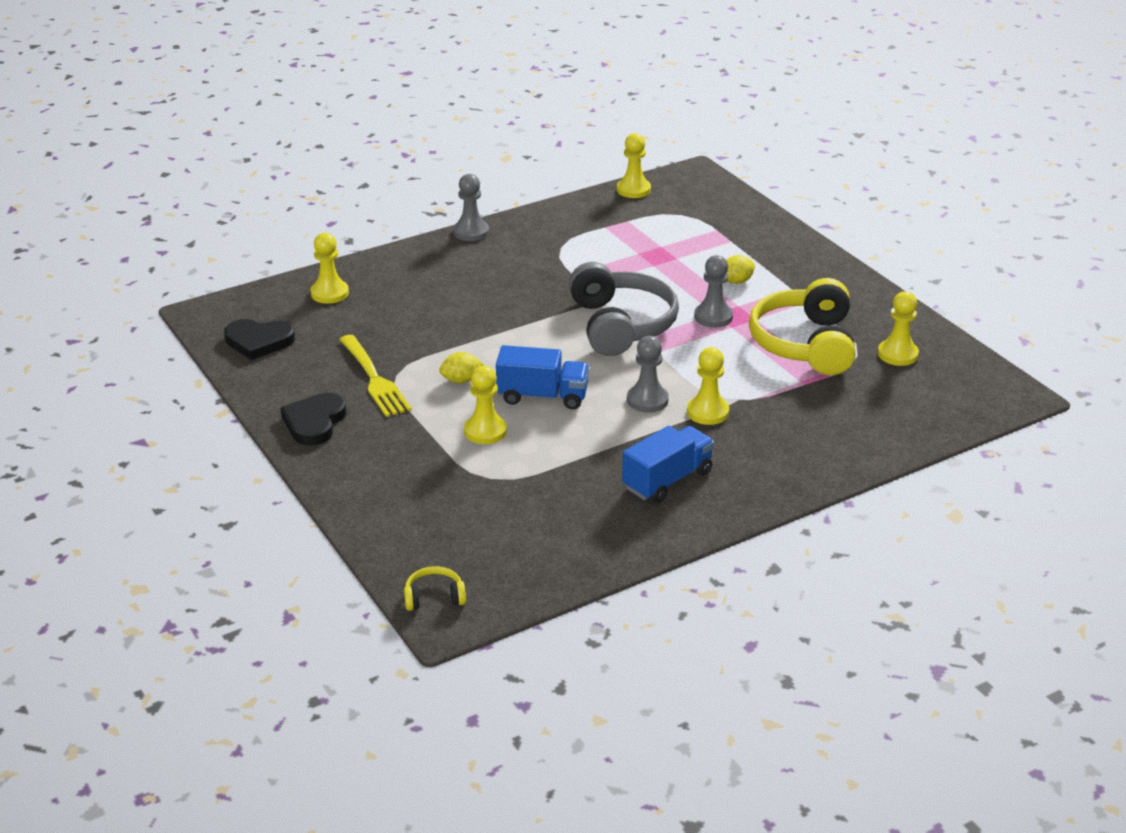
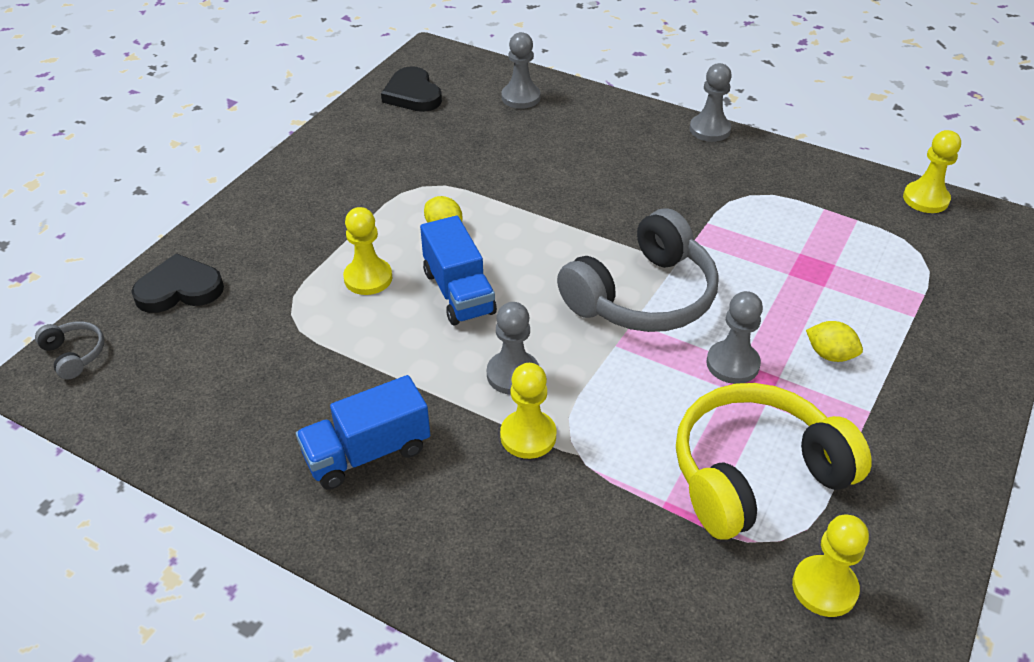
camera: 60 degrees right, 10 degrees up
(314, 422) = (312, 172): black heart -> black heart (179, 289)
(329, 293) = (520, 97): yellow pawn -> grey pawn
(374, 379) = (405, 176): yellow fork -> none
(434, 597) = (74, 355): yellow headphones -> grey headphones
(667, 480) = (367, 452): blue truck -> blue truck turned 135 degrees clockwise

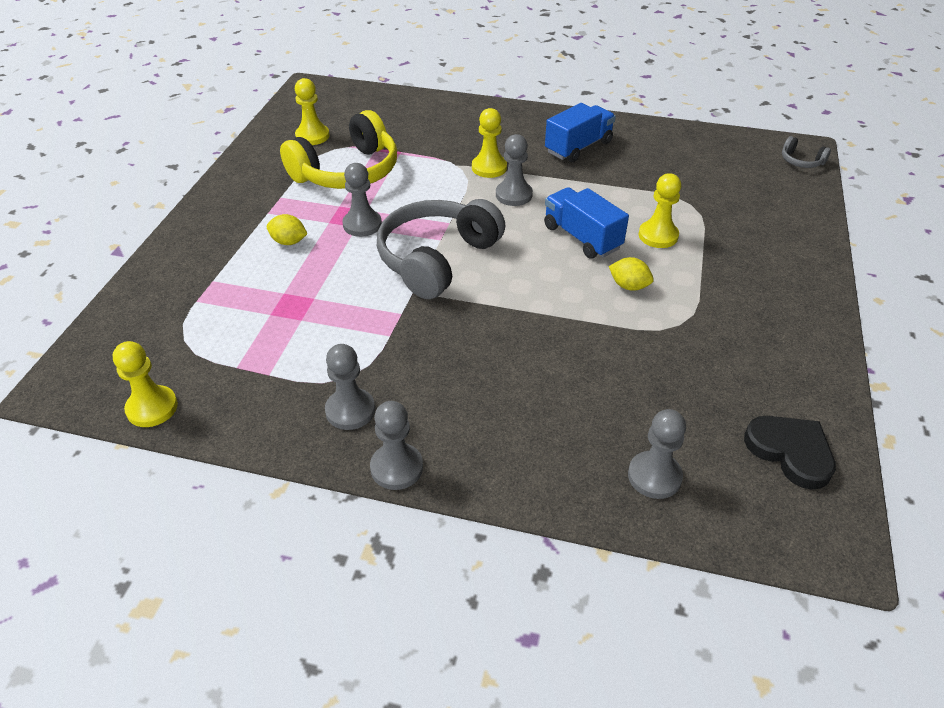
camera: 165 degrees right, 0 degrees up
(179, 289) = (785, 206): black heart -> none
(746, 170) = (350, 410): none -> grey pawn

